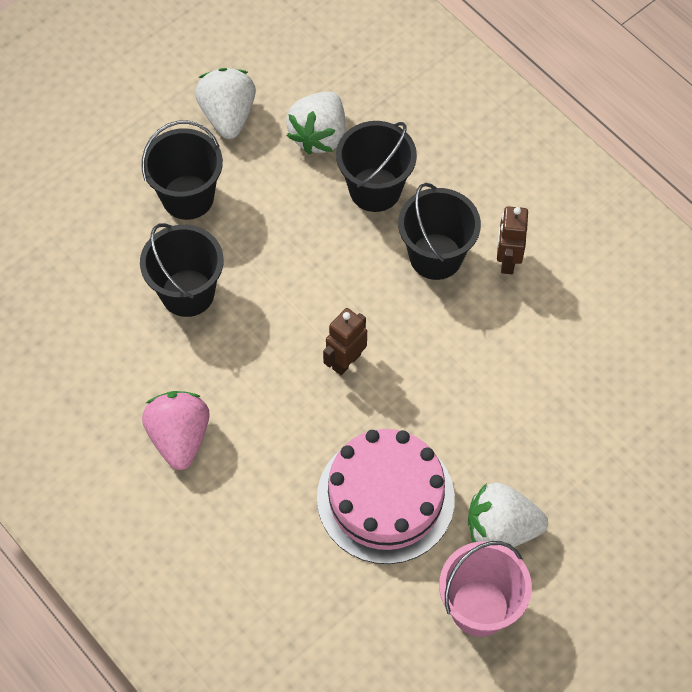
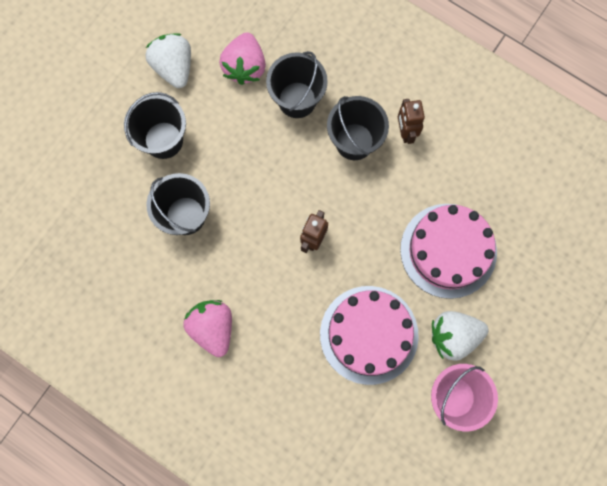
camera: 15 degrees left, 15 degrees up
(319, 135) = (245, 67): white strawberry -> pink strawberry
(524, 419) = (448, 250): none -> pink cake

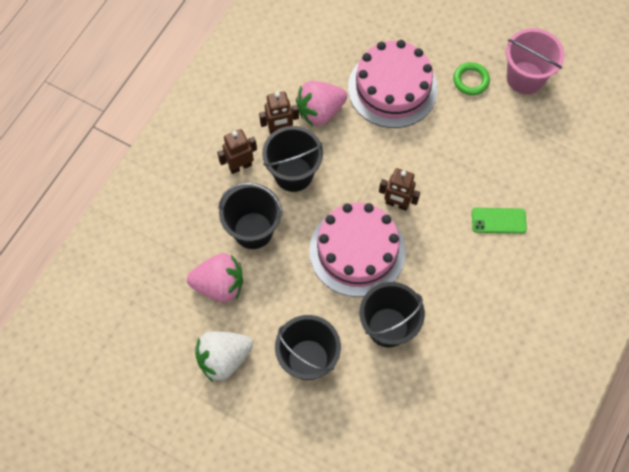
camera: 95 degrees left, 10 degrees down
(212, 328) = (498, 288): pink strawberry -> pink strawberry (320, 111)
(285, 340) = (498, 220): none -> green phone
(367, 92) = (240, 166): none -> brown robot
(369, 334) = (481, 149): pink cake -> pink cake (357, 251)
(453, 336) = (470, 80): white strawberry -> green ring

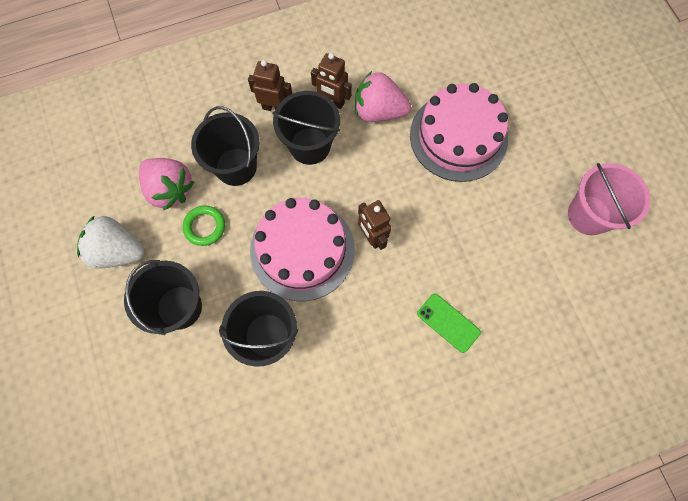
camera: 40 degrees right, 5 degrees up
(470, 80) = (535, 180): green ring -> green ring (205, 227)

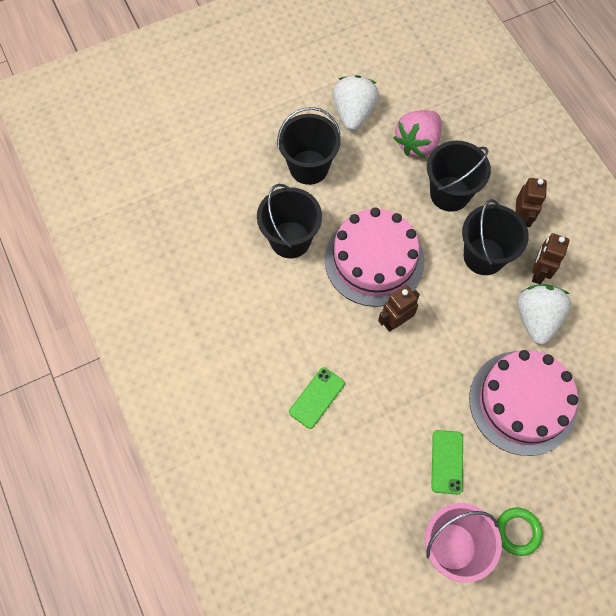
camera: 85 degrees right, 5 degrees down
(205, 227) = (385, 176): green ring -> green ring (517, 532)
(378, 111) = (536, 319): pink strawberry -> white strawberry
(513, 209) = (447, 462): none -> green phone

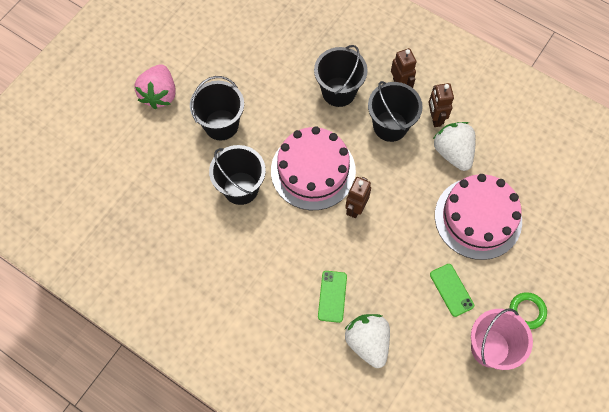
camera: 30 degrees left, 0 degrees up
(354, 113) = (230, 65): white strawberry -> white strawberry (367, 342)
(417, 143) = (292, 65): pink strawberry -> pink strawberry (159, 94)

